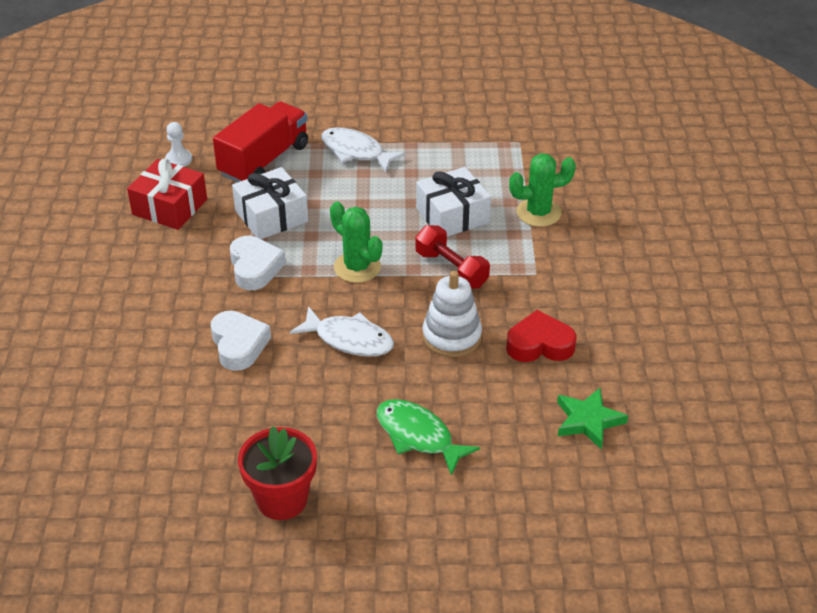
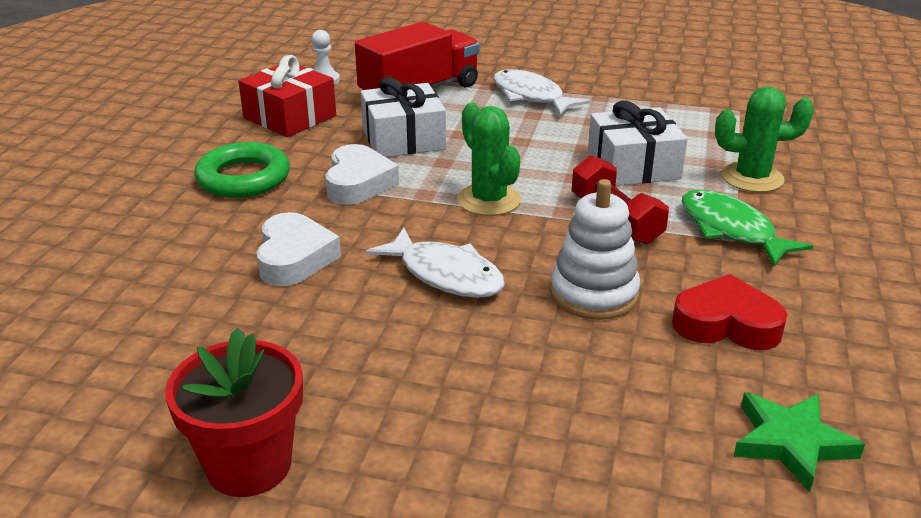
camera: 15 degrees right, 10 degrees down
(164, 278) = (243, 178): none -> green ring
(418, 436) = (500, 414): green fish -> green fish (731, 230)

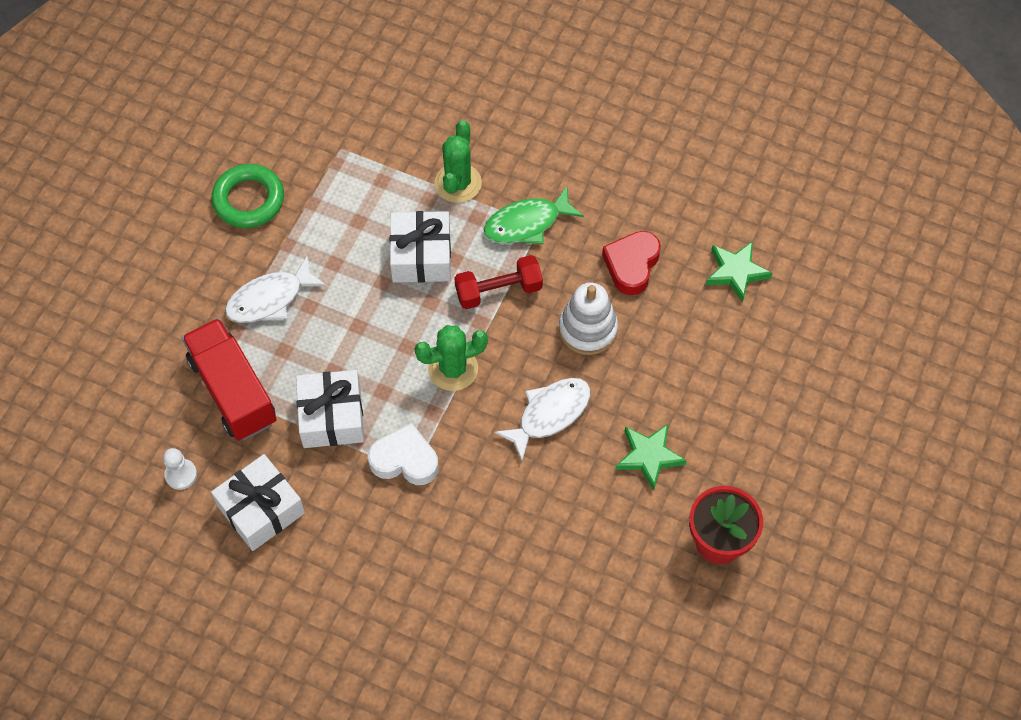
camera: 80 degrees left, 30 degrees up
(243, 178) = (375, 549): green ring -> green ring (249, 200)
(290, 117) = (261, 509): red gift -> white gift
(294, 258) = (509, 512): white heart -> none
(397, 371) = (649, 456): none -> green star

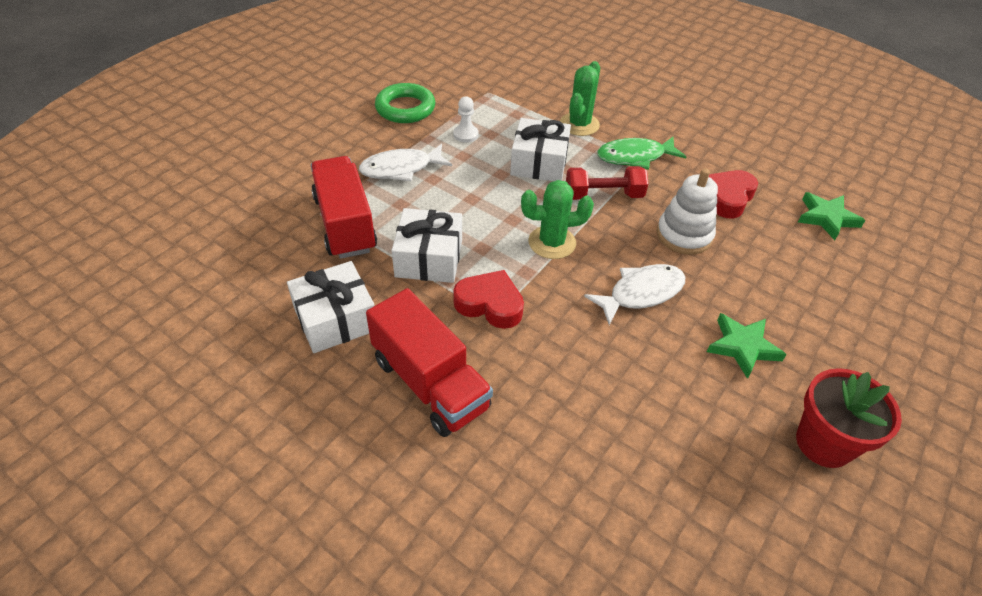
camera: 10 degrees right, 15 degrees down
(181, 475) = (271, 277): white pawn -> white pawn (465, 135)
(368, 558) = (430, 383): none -> red truck
(405, 460) = (490, 304): white heart -> red heart

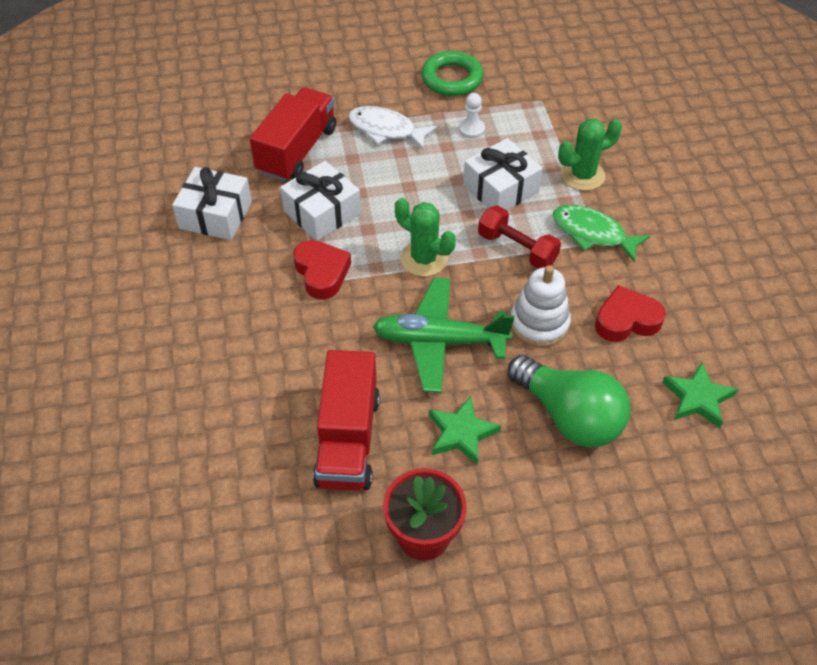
camera: 45 degrees right, 5 degrees up
(430, 383) = (221, 297): red truck -> red truck (348, 439)
(641, 293) = (439, 341): white fish -> green plane
(783, 282) = (569, 416): none -> green light bulb

